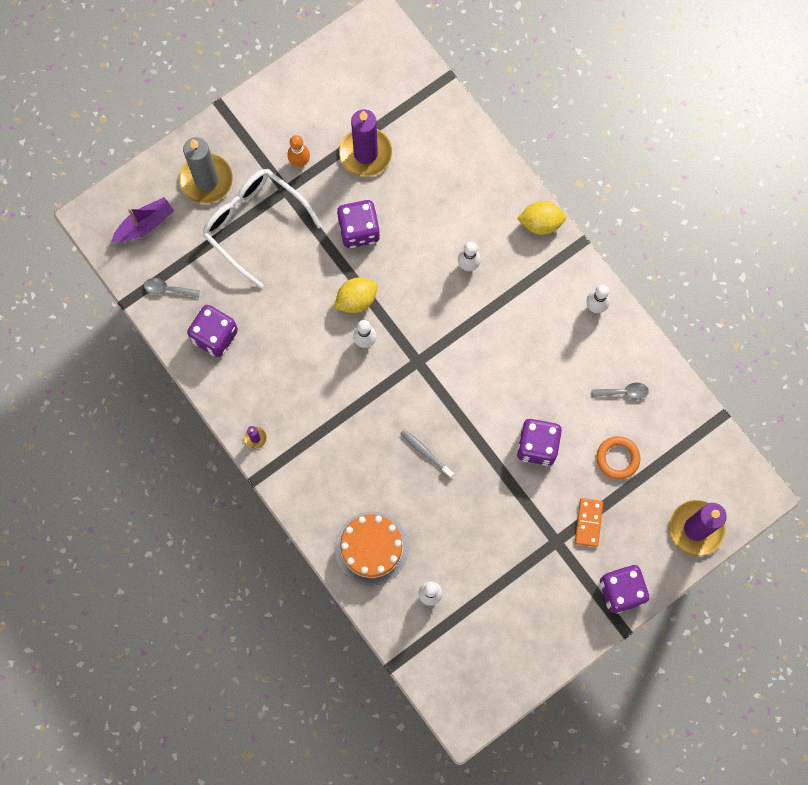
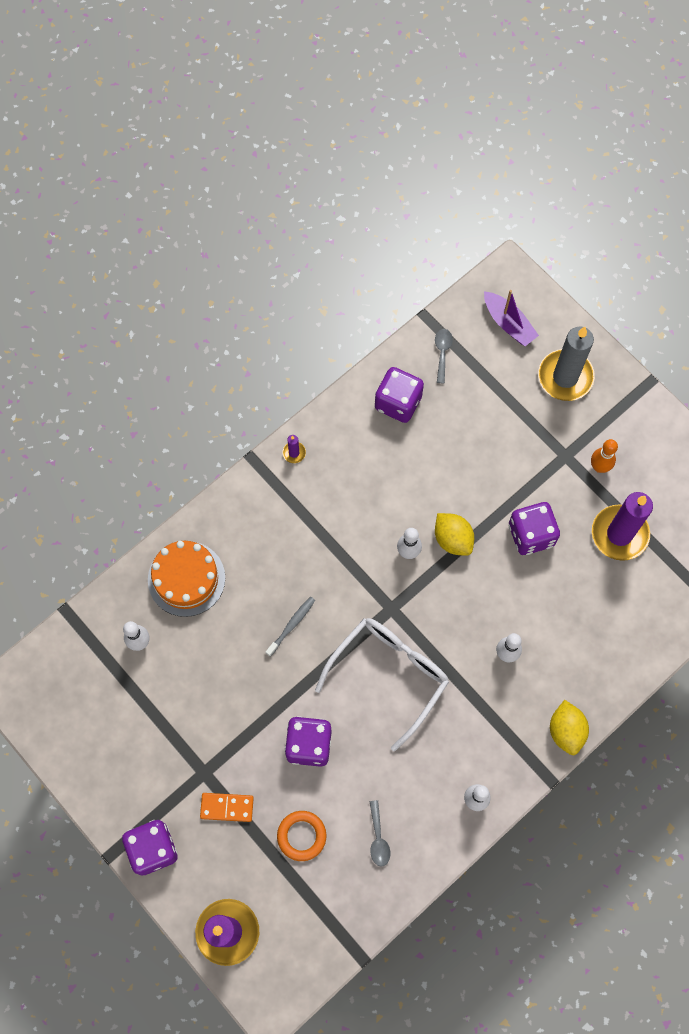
camera: 85 degrees right, 5 degrees down
(255, 224) = (523, 429): white glasses -> white glasses (389, 676)

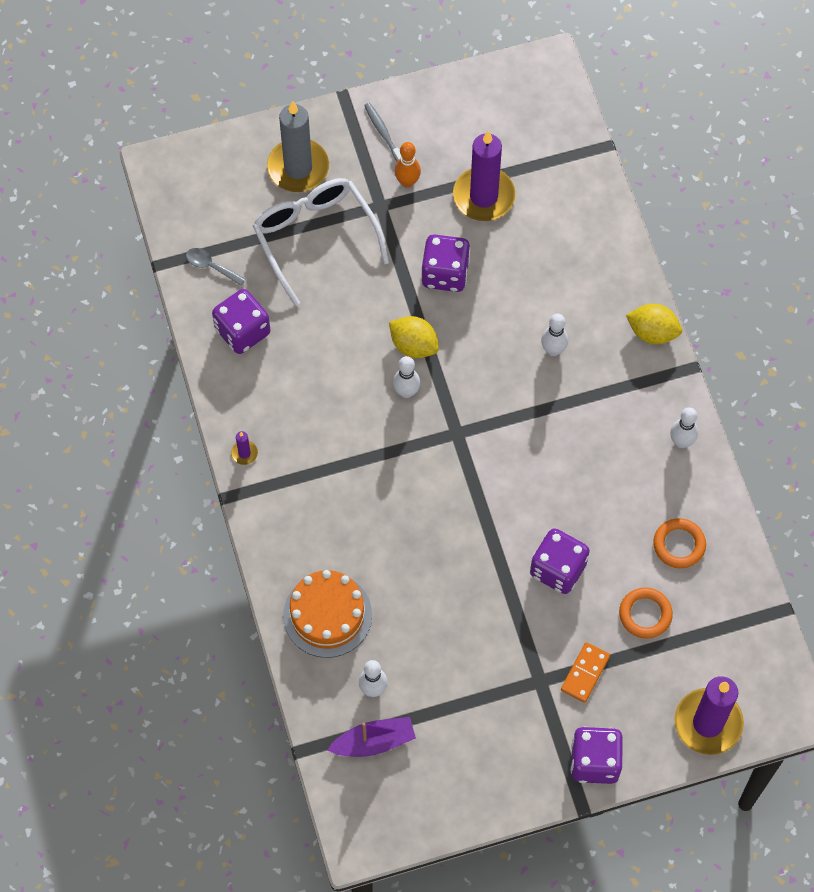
camera: 65 degrees left, 5 degrees down
(291, 625) = (428, 534): grey toothbrush -> grey toothbrush (383, 133)
(378, 838) = (679, 545): grey spoon -> orange ring
(389, 676) = (524, 465): white glasses -> white glasses (316, 238)
(453, 539) = (414, 345): yellow lemon -> yellow lemon turned 45 degrees clockwise
(508, 323) = (213, 192): purple boat -> purple boat (374, 741)

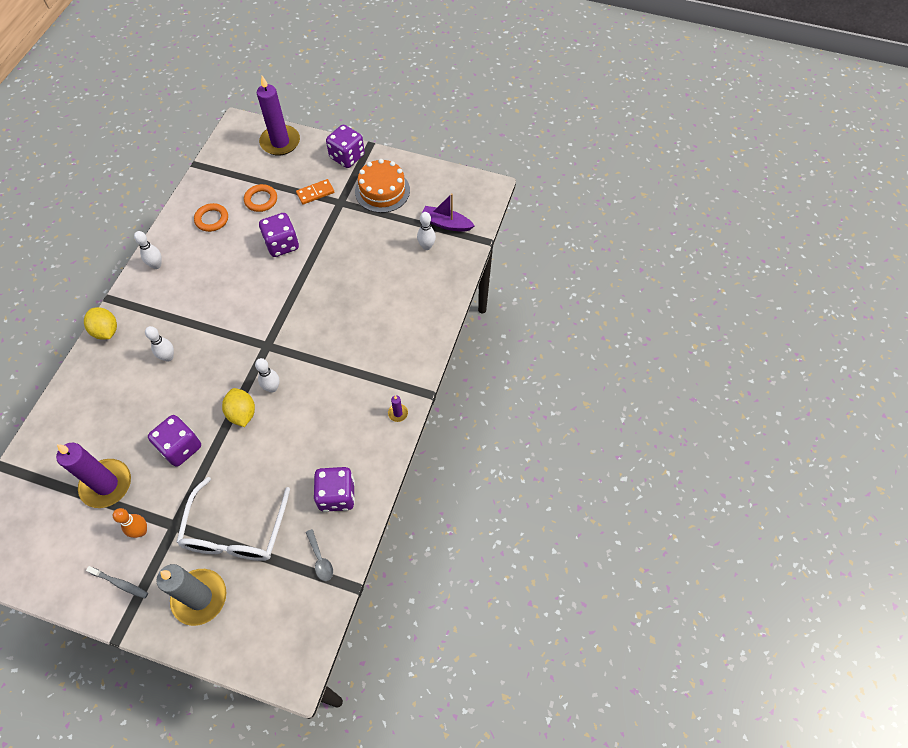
camera: 145 degrees left, 5 degrees down
(327, 615) = (421, 295): orange cake -> orange cake (382, 191)
(383, 133) = (120, 583): grey toothbrush -> grey toothbrush turned 75 degrees counterclockwise

